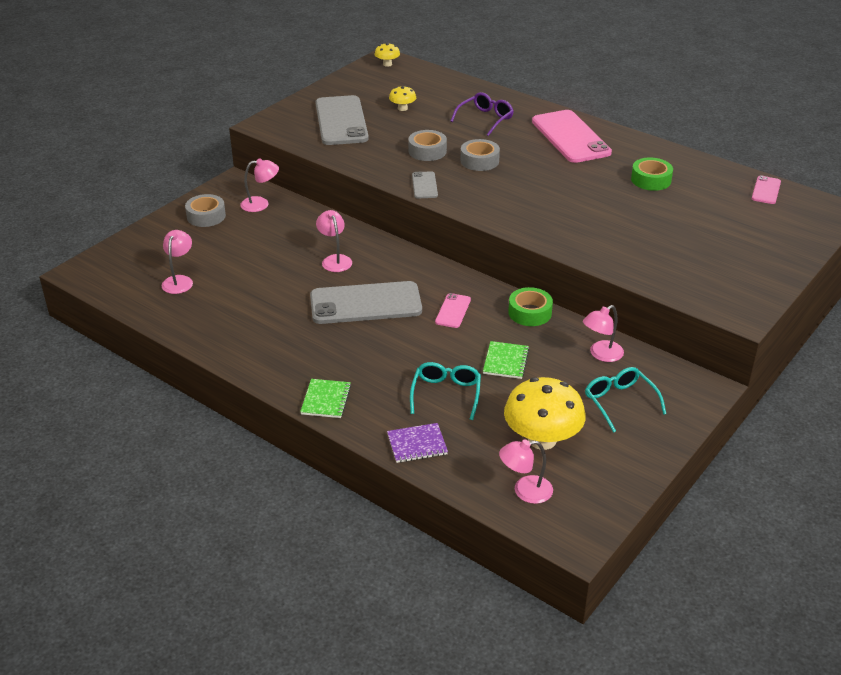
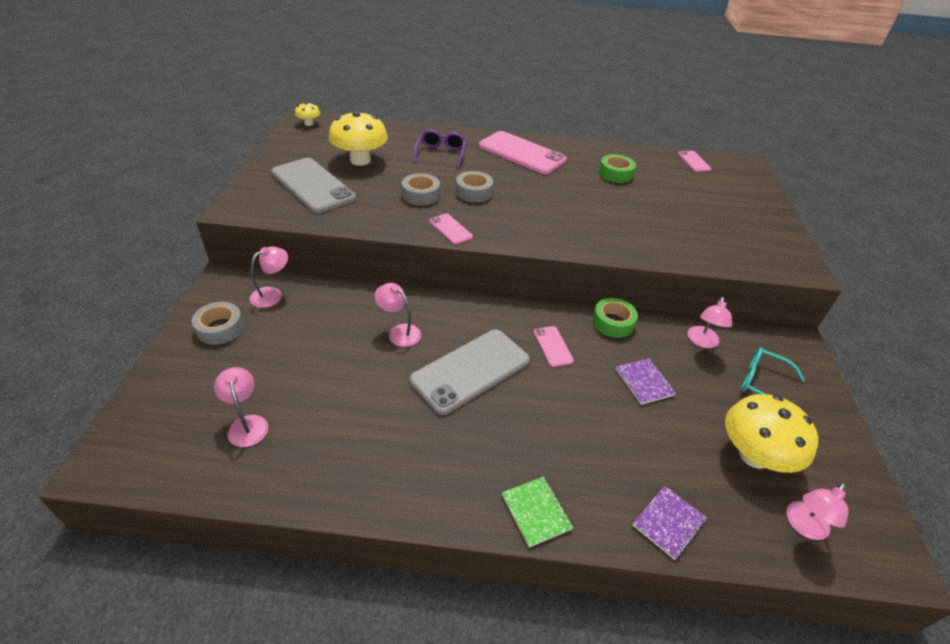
camera: 35 degrees left, 5 degrees up
(402, 108) = (360, 160): yellow mushroom -> yellow mushroom, size x2.11
(424, 185) = (450, 229): grey phone -> pink phone
(446, 394) = (634, 445): turquoise glasses -> none
(506, 361) = (644, 382): green notebook -> purple notebook

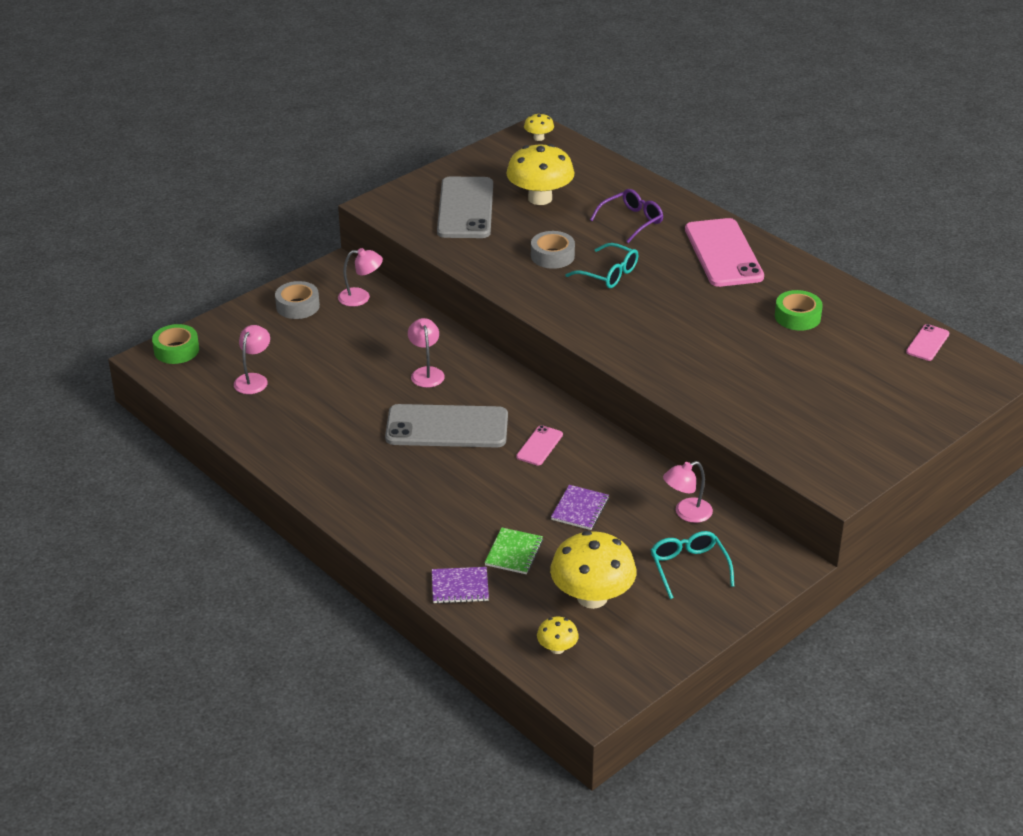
camera: 45 degrees right, 5 degrees down
(450, 229) = (537, 298): pink phone -> none
(474, 192) = (608, 274): grey tape -> turquoise glasses
(536, 512) = (378, 529): green notebook -> green notebook (514, 552)
(613, 323) = (623, 457): green tape -> green tape (176, 350)
(803, 526) = (557, 648): pink lamp -> yellow mushroom

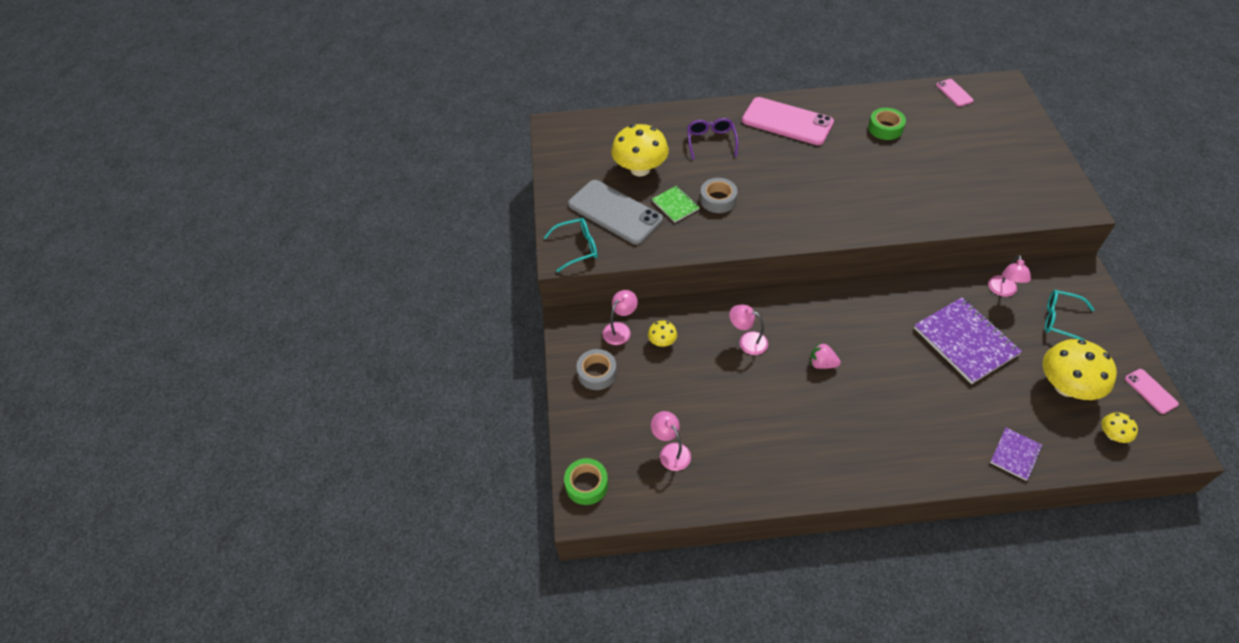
camera: 50 degrees left, 15 degrees up
(447, 427) = (822, 364): grey phone -> pink strawberry
(514, 552) = (993, 403): green notebook -> green notebook (675, 205)
(538, 138) = (563, 131): yellow mushroom -> yellow mushroom (662, 341)
(539, 446) = (880, 325): pink phone -> pink phone (1151, 391)
(580, 509) = (965, 341): purple notebook -> purple notebook, size x1.95
(608, 274) = (764, 184): turquoise glasses -> turquoise glasses (577, 248)

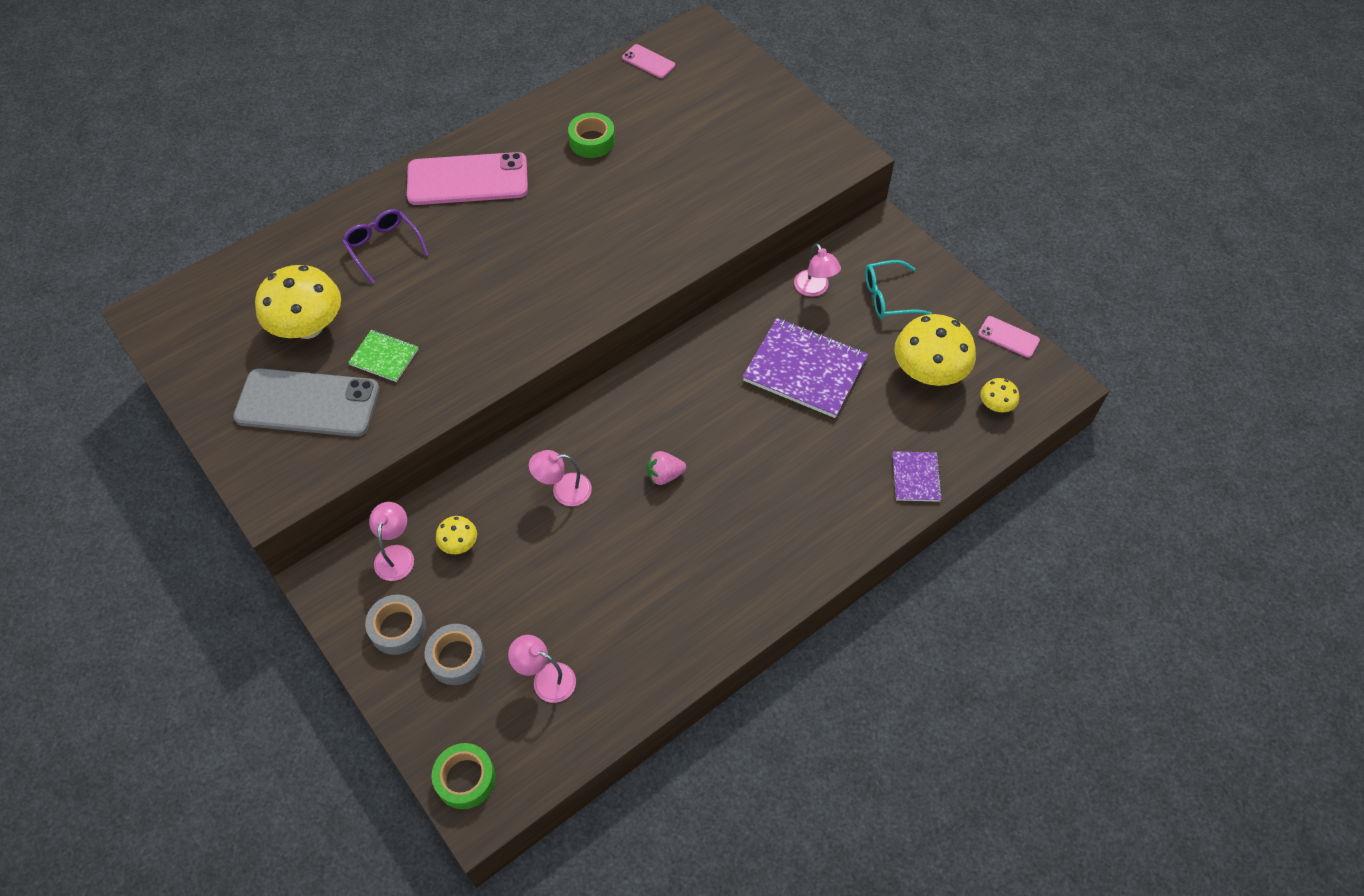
camera: 35 degrees left, 5 degrees up
(577, 248) = (283, 477): turquoise glasses -> none
(718, 200) = (436, 325): grey tape -> grey tape (456, 658)

